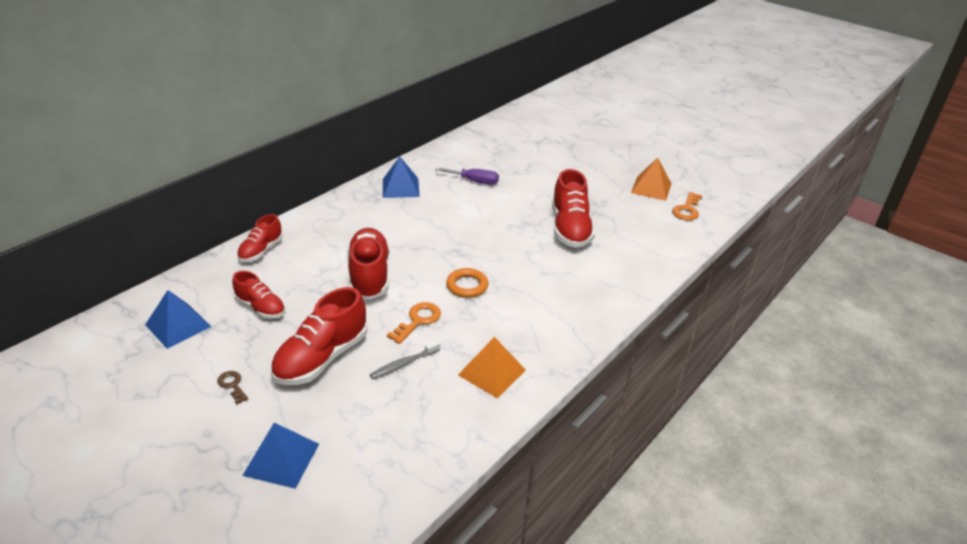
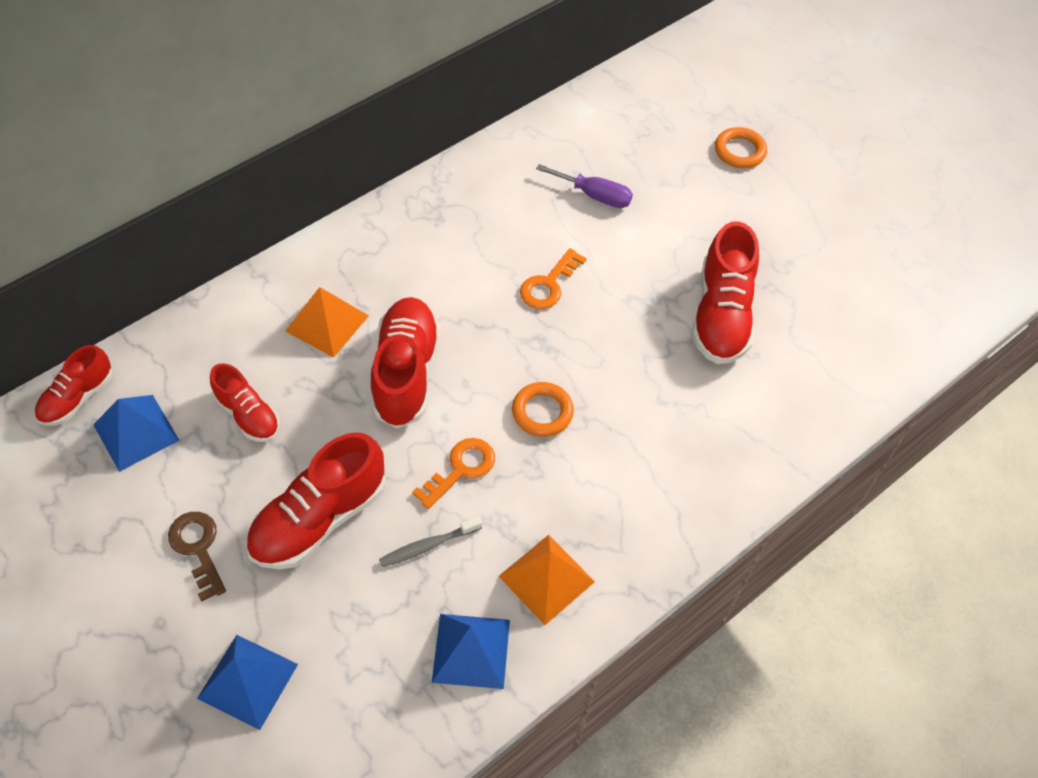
camera: 10 degrees right, 20 degrees up
(232, 385) = (198, 548): brown key -> brown key, size x1.55
(261, 251) = (259, 304): red shoe -> red shoe (78, 398)
(400, 187) = (479, 196): blue pyramid -> blue pyramid (471, 650)
(558, 155) = (739, 151): none -> orange ring
(651, 188) = (873, 242): orange pyramid -> orange pyramid (327, 323)
(687, 209) = (918, 297): orange key -> orange key (548, 284)

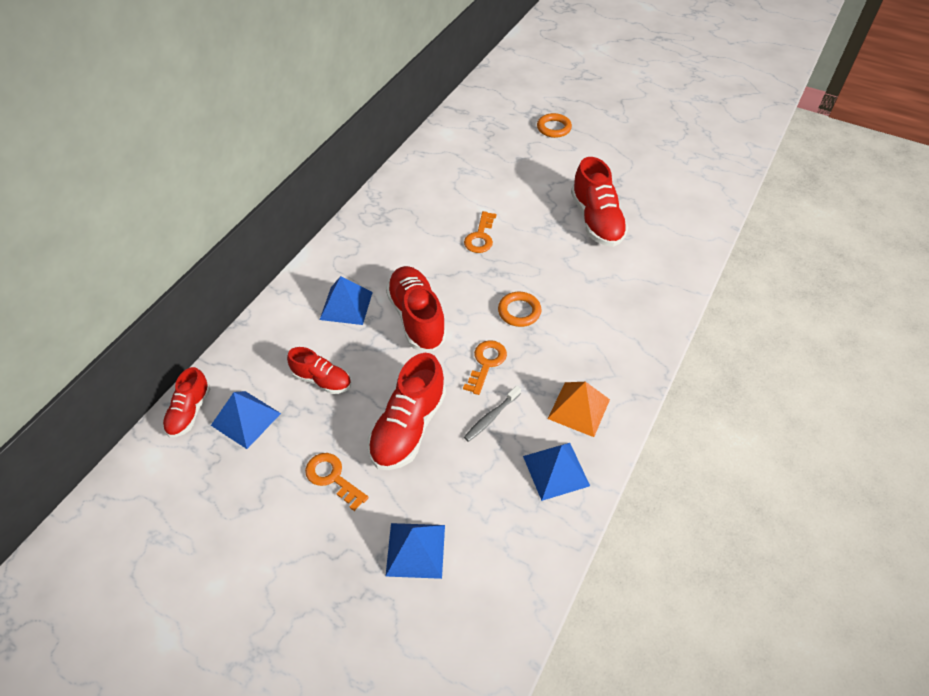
camera: 20 degrees left, 5 degrees down
(198, 548) = (332, 478): brown key -> orange key
(327, 323) = (346, 305): orange pyramid -> blue pyramid
(594, 195) = (480, 177): purple screwdriver -> none

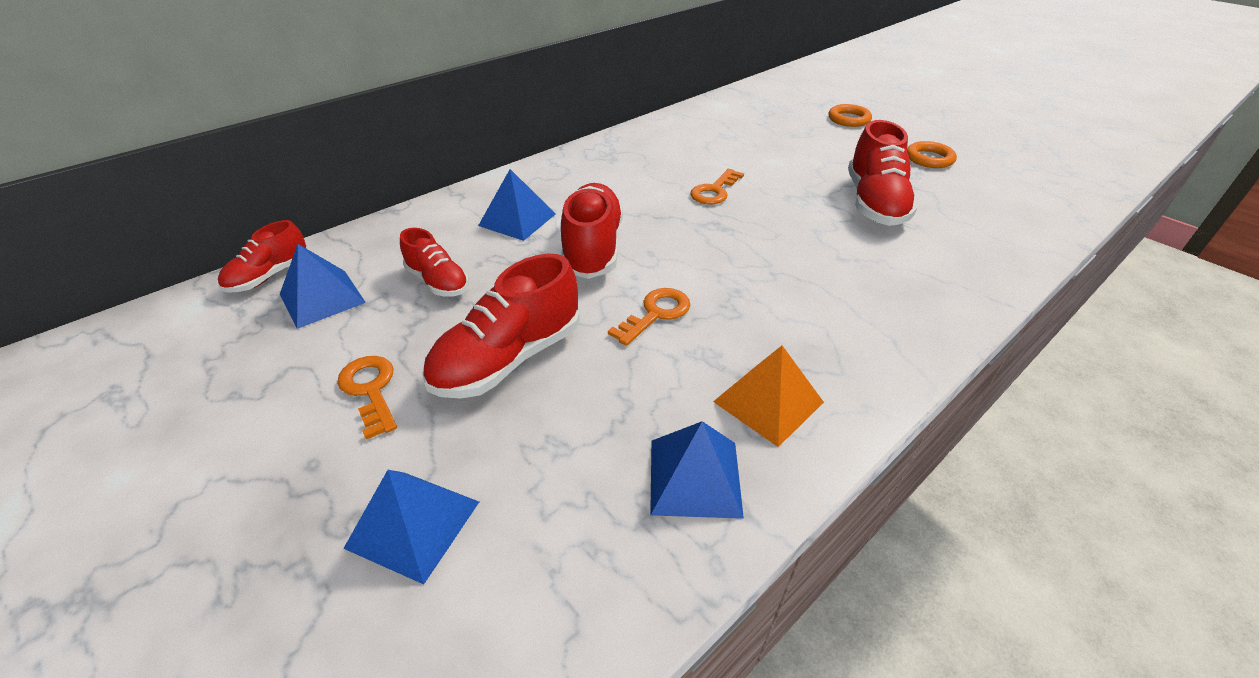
camera: 20 degrees right, 10 degrees down
(491, 417) = (629, 377): grey toothbrush -> none
(519, 311) = (729, 269): orange ring -> orange ring (929, 159)

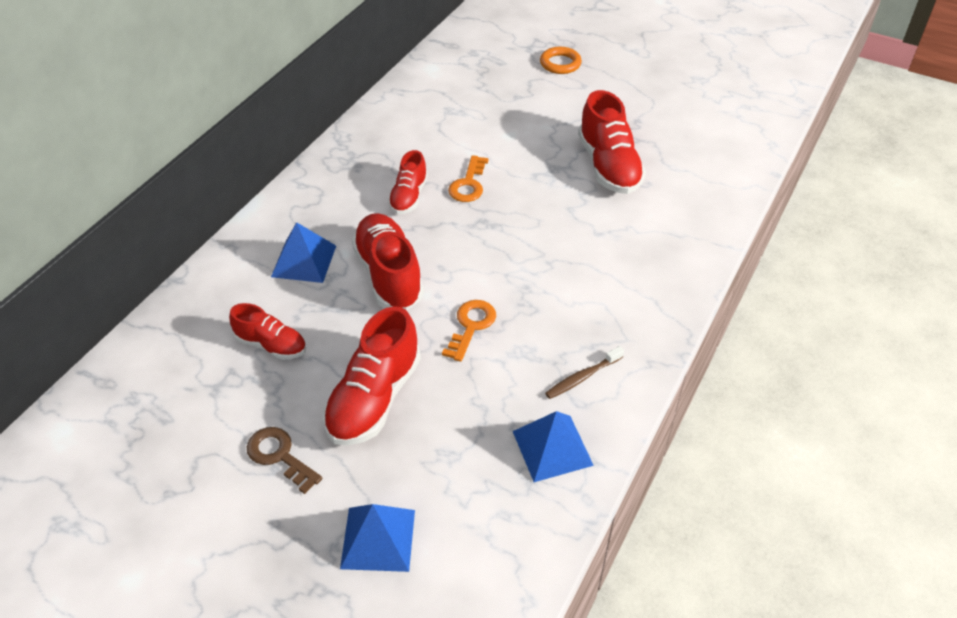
camera: 20 degrees left, 5 degrees up
(269, 276) = (108, 381): red shoe -> red shoe (408, 196)
(322, 298) = (177, 389): blue pyramid -> none
(370, 390) = (279, 456): orange key -> brown key
(768, 401) = (582, 377): orange pyramid -> brown toothbrush
(929, 159) = (642, 101): orange ring -> none

